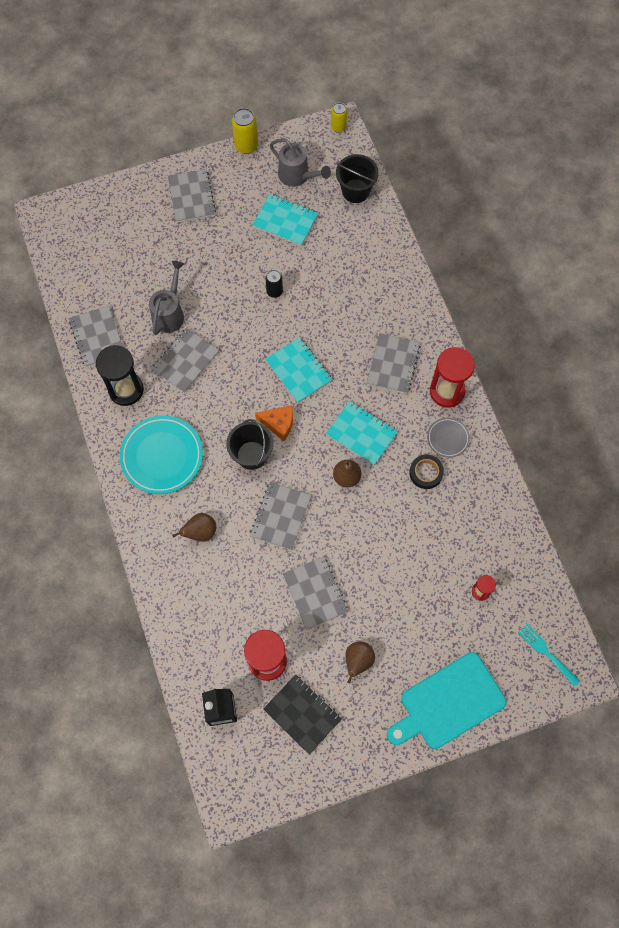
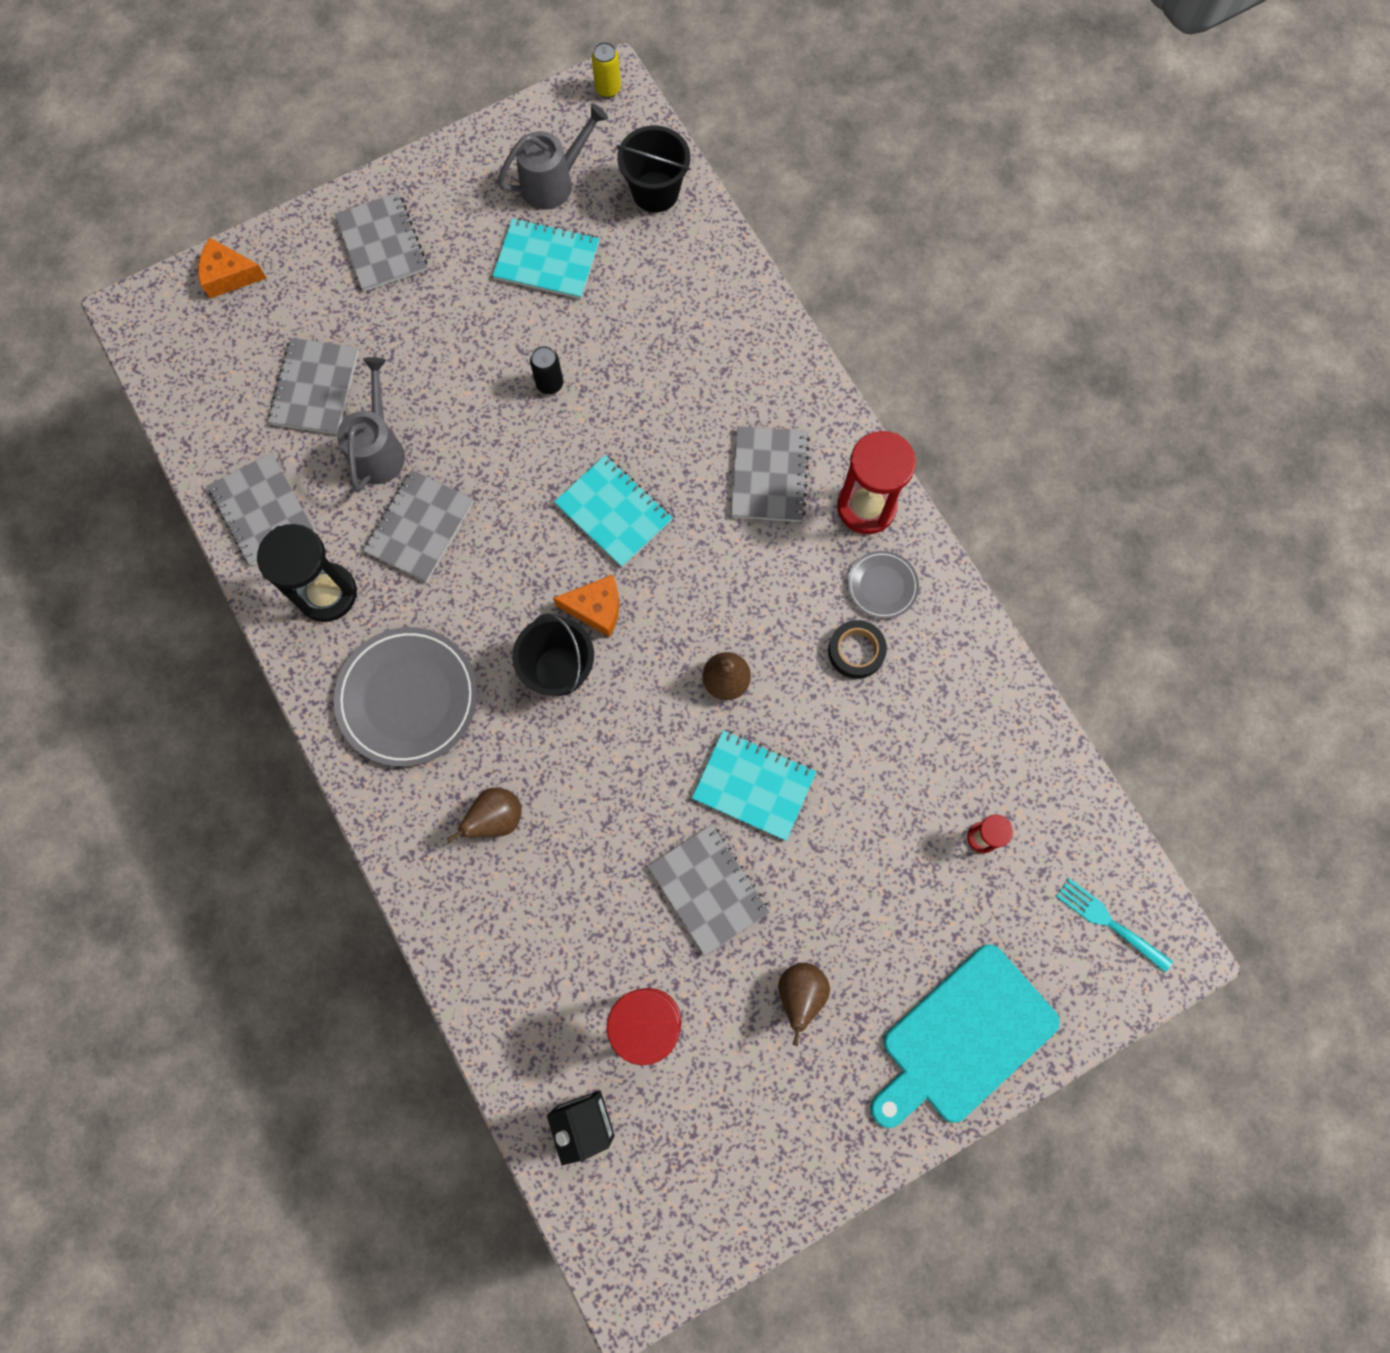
camera: 10 degrees left, 5 degrees up
(101, 201) = (229, 275): none -> orange cheese
(162, 456) = (408, 698): turquoise plate -> grey plate
(246, 146) = (459, 143): yellow can -> none
(280, 516) = (627, 767): grey notebook -> grey notebook (315, 388)
(297, 176) = (554, 182): grey watering can -> grey watering can turned 60 degrees counterclockwise
(302, 714) = (723, 1103): black notebook -> none
(361, 434) = (737, 602): turquoise notebook -> turquoise notebook (753, 786)

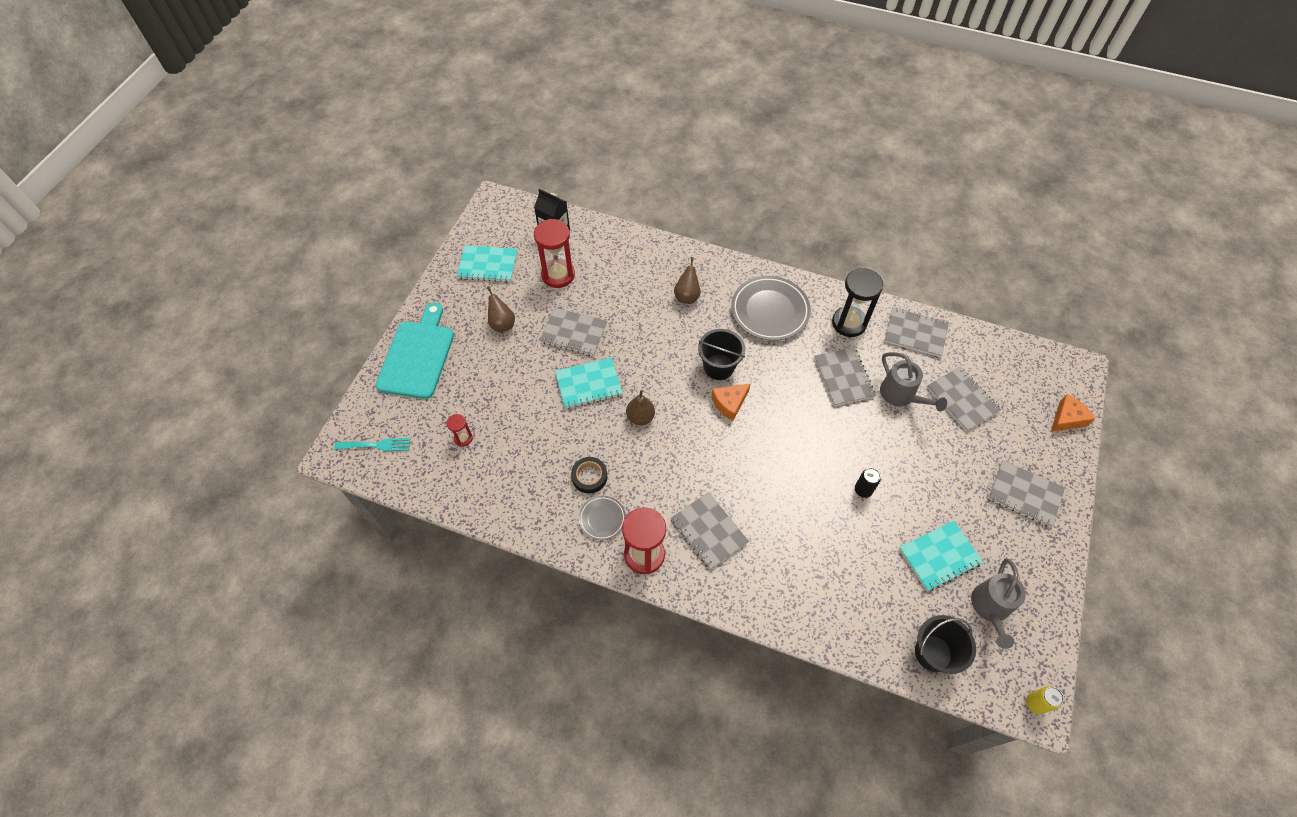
camera: 140 degrees right, 15 degrees down
(613, 512) = (766, 452): turquoise notebook -> turquoise notebook (488, 265)

